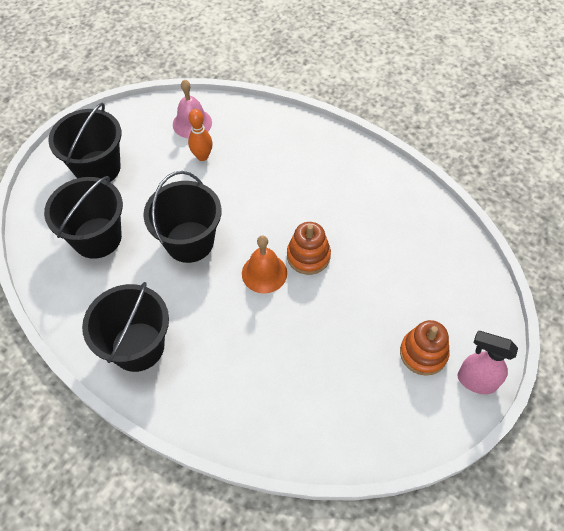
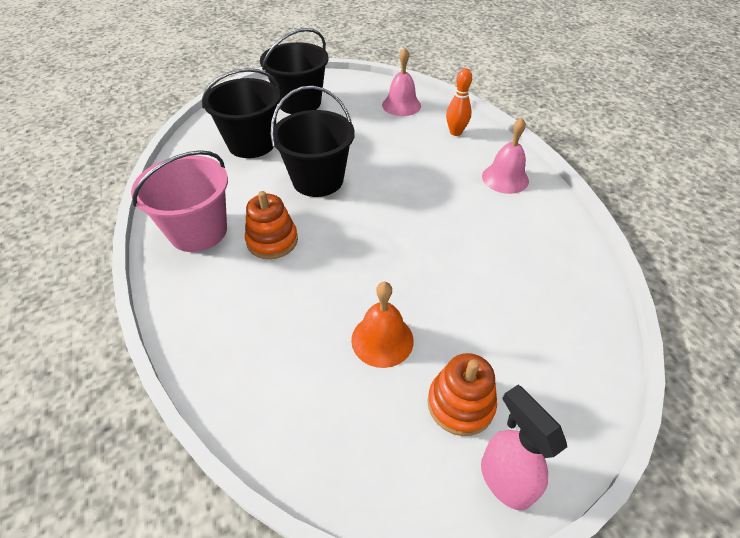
camera: 35 degrees right, 10 degrees down
(137, 346) = (198, 231): black bucket -> pink bucket
(202, 156) = (388, 129): orange bowling pin -> orange bowling pin (455, 132)
(264, 273) = (358, 235): orange bell -> orange bell (382, 340)
(308, 256) = (413, 243): orange stacking toy -> orange stacking toy (272, 241)
(329, 158) = (505, 178): none -> pink bell

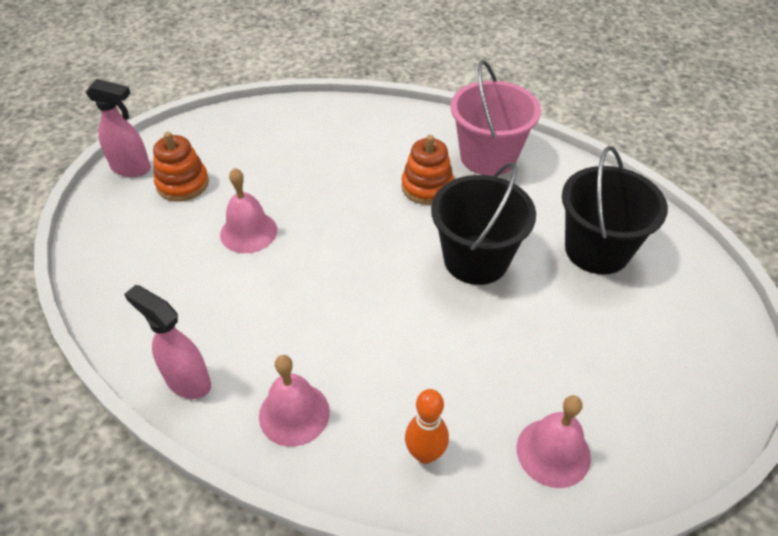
camera: 135 degrees right, 0 degrees up
(299, 103) = (661, 344): black bucket -> none
(382, 340) = (266, 183): orange bell -> none
(440, 301) = (248, 232): none -> pink bell
(558, 227) = (187, 381): none -> pink spray bottle

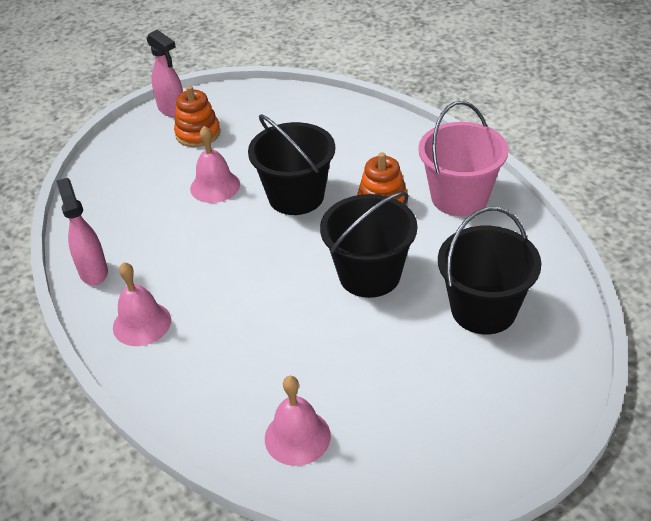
camera: 35 degrees right, 5 degrees down
(341, 211) = (296, 196): none -> black bucket
(425, 454) = (205, 391): orange bowling pin -> none

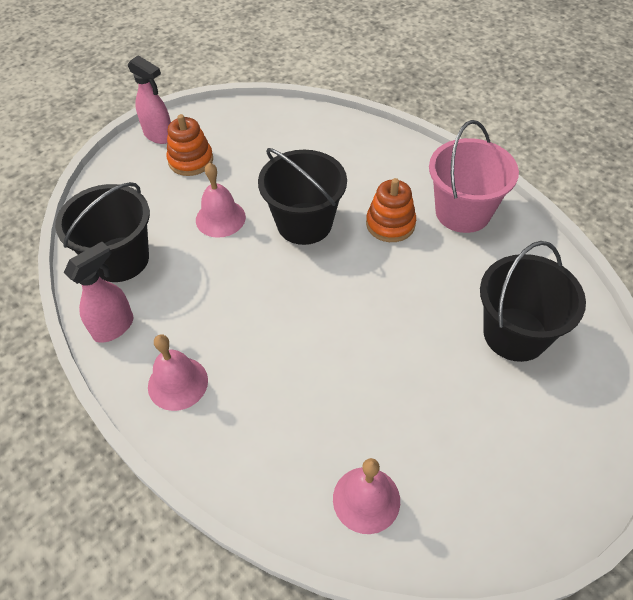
camera: 10 degrees left, 10 degrees up
(93, 271) = (114, 327): pink spray bottle -> pink spray bottle turned 75 degrees clockwise
(369, 275) = (396, 305): black bucket -> black bucket (120, 259)

